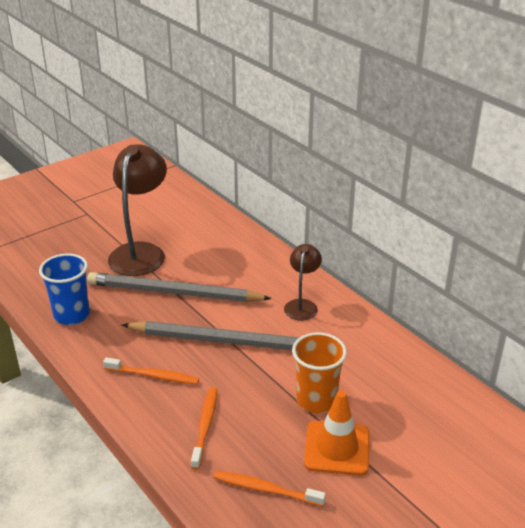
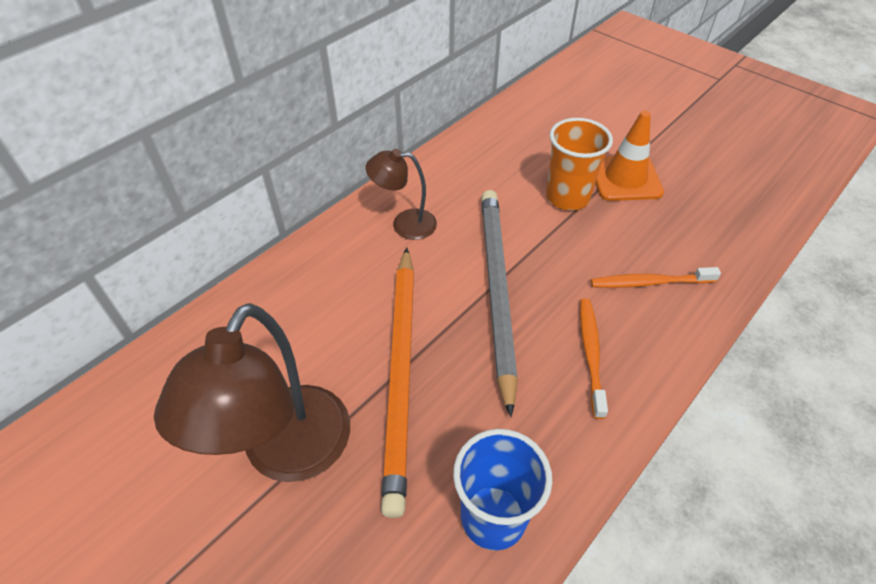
camera: 100 degrees left, 15 degrees up
(141, 252) = (287, 454): brown lamp -> brown lamp turned 75 degrees counterclockwise
(174, 293) = (401, 372): grey pencil -> orange pencil
(266, 489) = (704, 221): orange toothbrush -> none

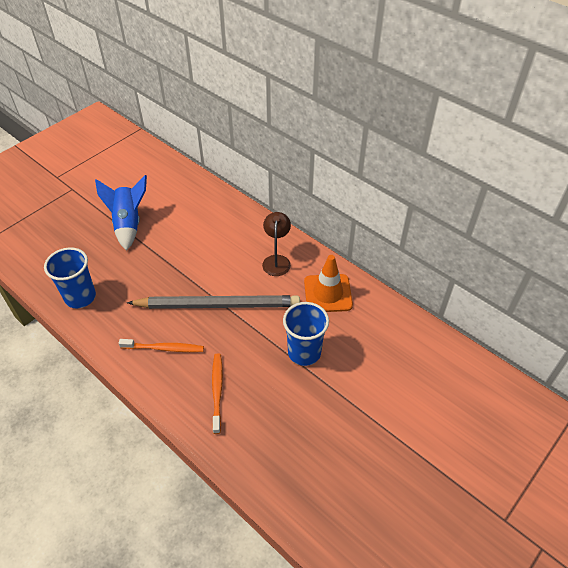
camera: 90 degrees right, 0 degrees up
(287, 454) = (128, 224): brown lamp -> blue rocket
(401, 372) = (165, 262): orange pencil -> none
(567, 197) = (304, 352): orange cup -> blue cup
(625, 178) = (328, 395): orange traffic cone -> orange traffic cone (328, 293)

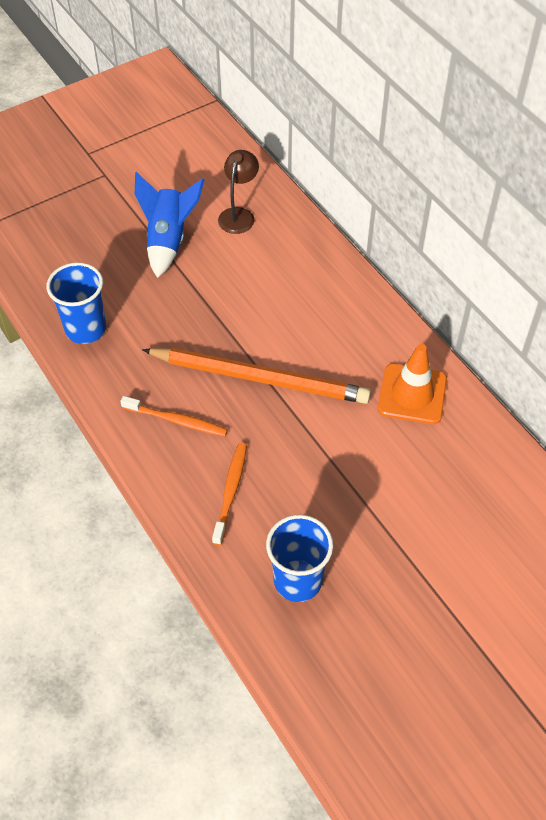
camera: 15 degrees right, 5 degrees up
(218, 305) = (260, 378): grey pencil -> orange pencil
(276, 260) = (355, 333): brown lamp -> brown lamp (239, 215)
(304, 352) = (357, 467): blue cup -> blue cup (297, 580)

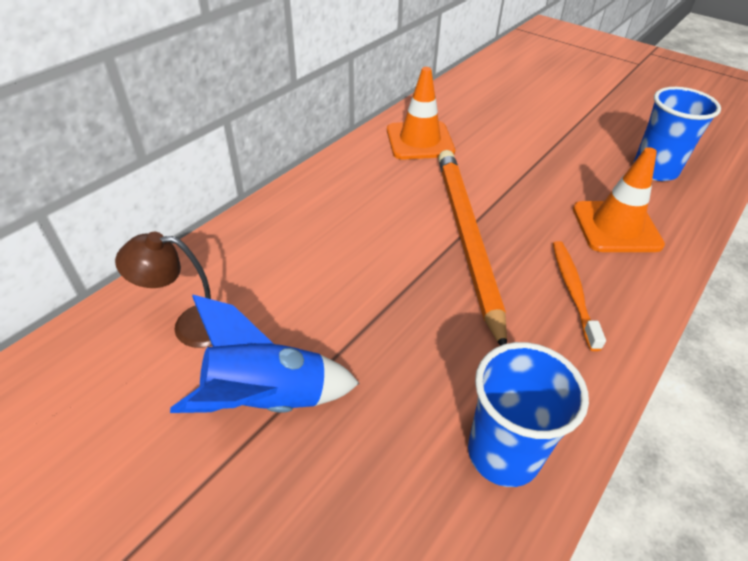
camera: 110 degrees left, 10 degrees down
(230, 491) = (616, 227): orange toothbrush -> orange traffic cone

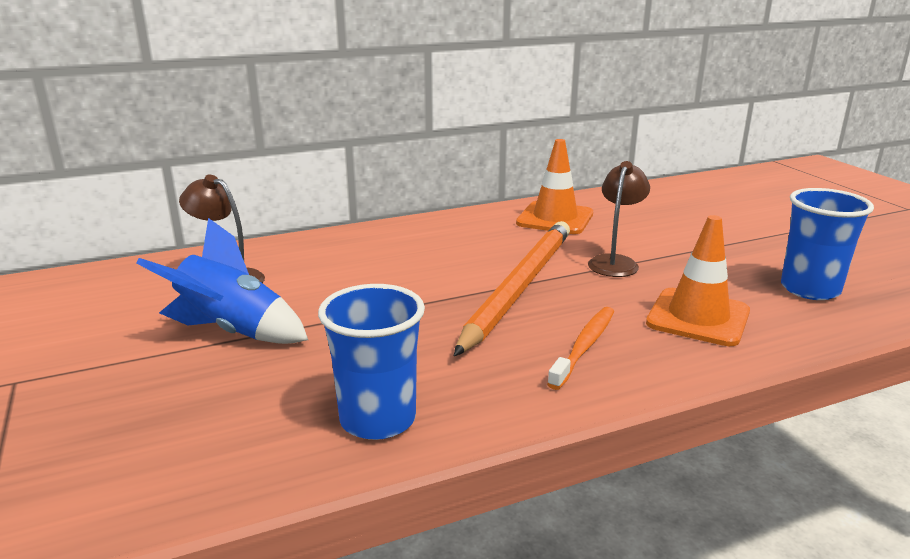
camera: 30 degrees right, 20 degrees down
(510, 182) = (615, 262): none -> brown lamp

